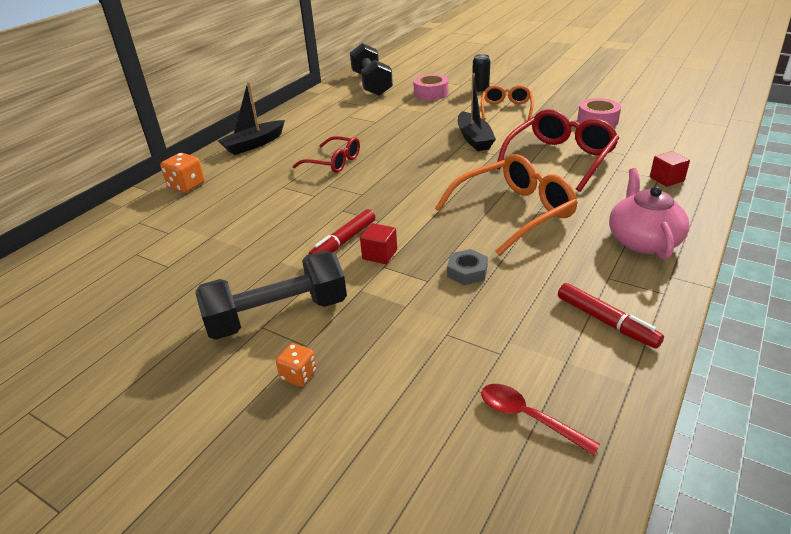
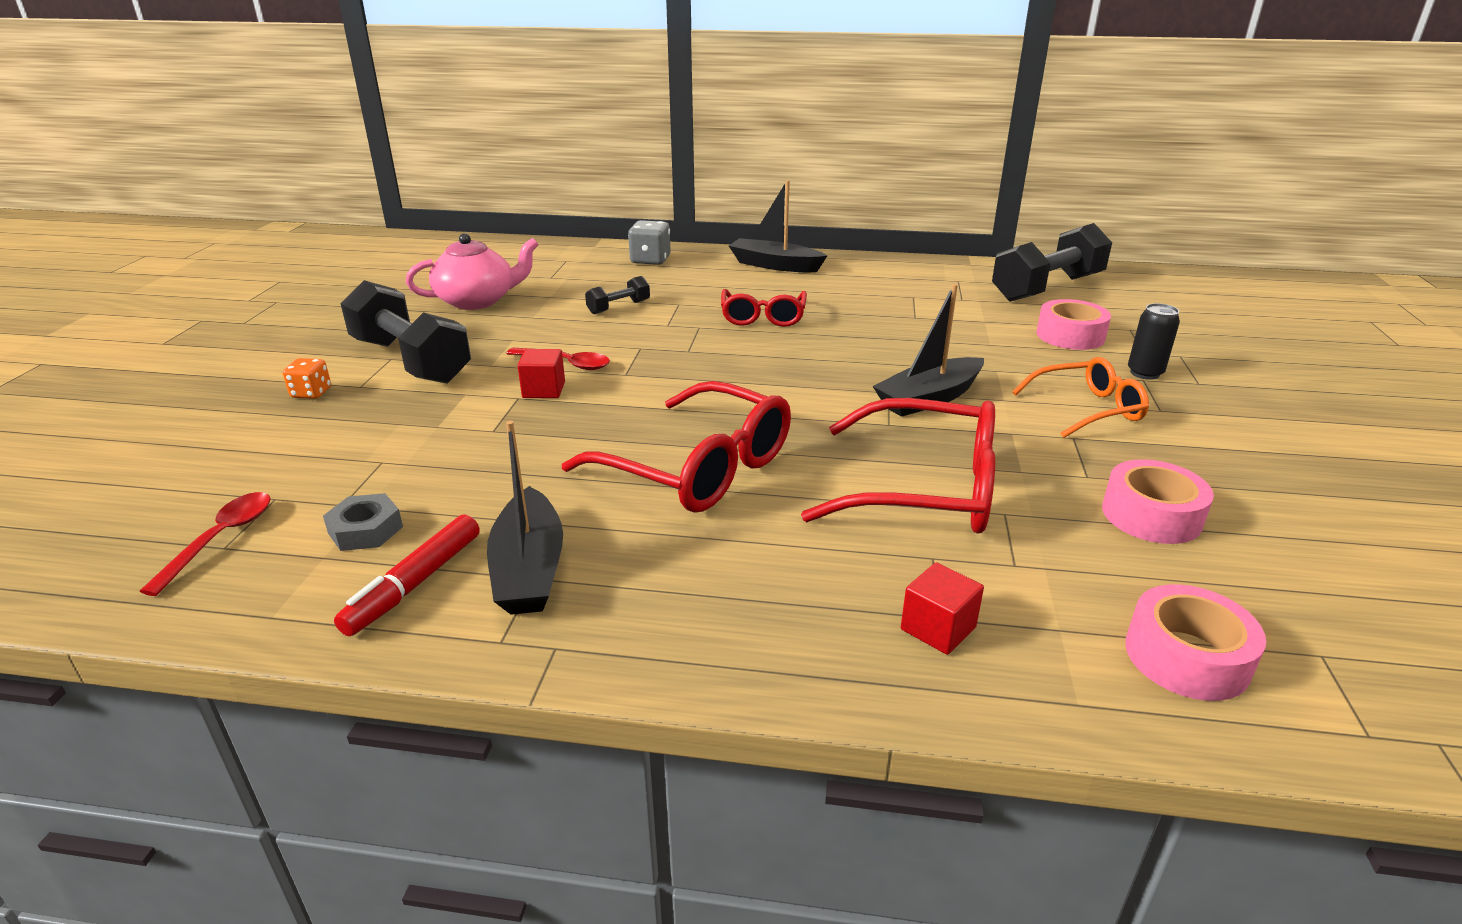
camera: 65 degrees right, 5 degrees down
(187, 186) = (650, 260): orange dice -> grey dice
(265, 210) = (618, 307): none -> black dumbbell
(344, 241) = (566, 363): red marker -> red spoon
(467, 271) = (520, 454): grey nut -> grey nut (365, 530)
(515, 212) = (700, 469): orange glasses -> red glasses
(600, 278) = (529, 569): none -> black boat
(643, 241) = (664, 608): pink teapot -> pink teapot (477, 301)
(688, 140) = (1186, 657): none -> pink tape

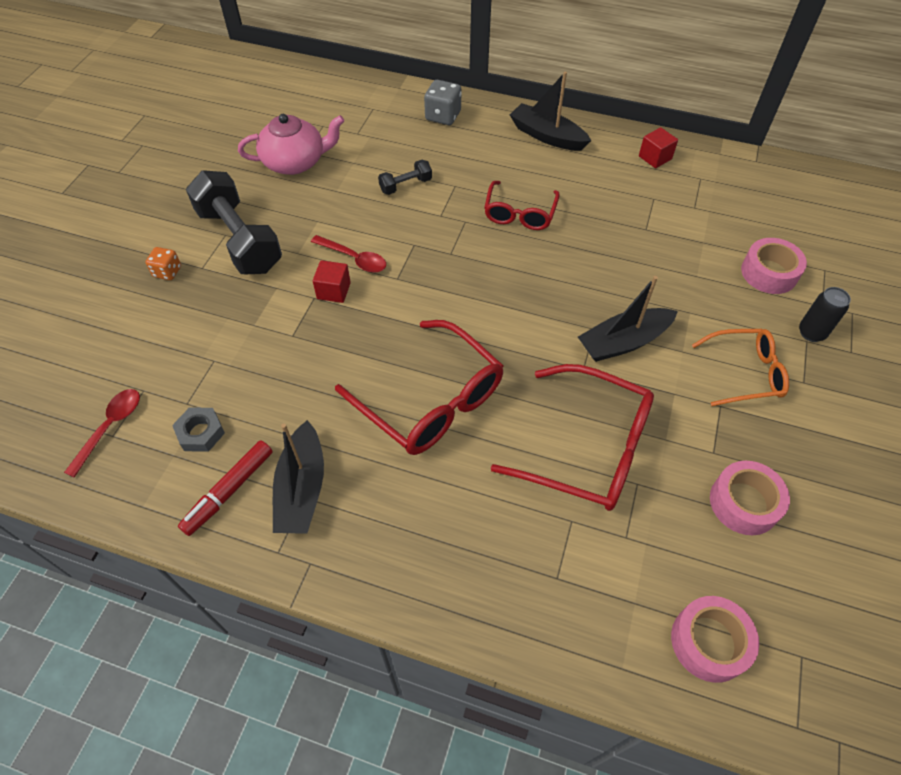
camera: 10 degrees right, 25 degrees up
(938, 628) = (554, 588): red cube -> red cube (655, 158)
(1047, 288) = (775, 199): black dumbbell -> none

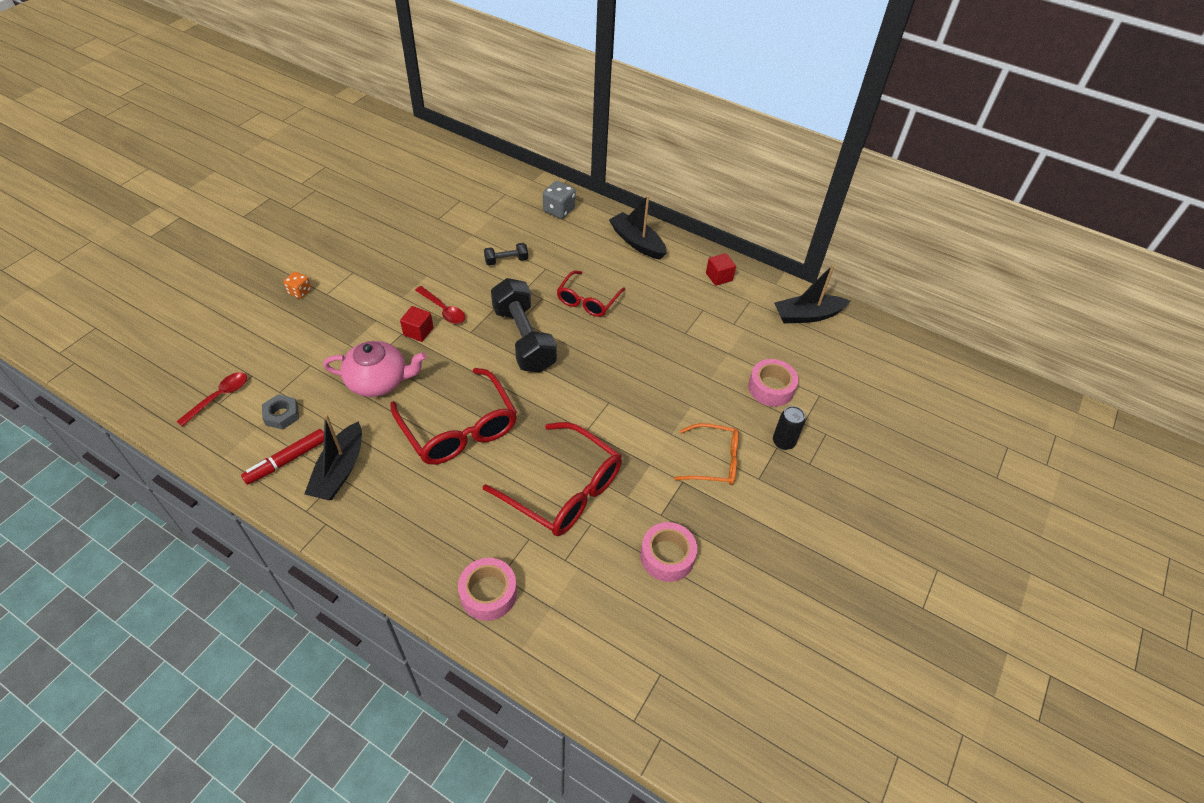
camera: 10 degrees right, 5 degrees down
(239, 240) = (362, 278): black dumbbell -> black dumbbell (524, 339)
(295, 162) = (427, 226): pink teapot -> pink teapot (378, 381)
(623, 342) = (627, 417): black boat -> black boat (807, 315)
(709, 642) = (594, 647): pink tape -> pink tape (488, 593)

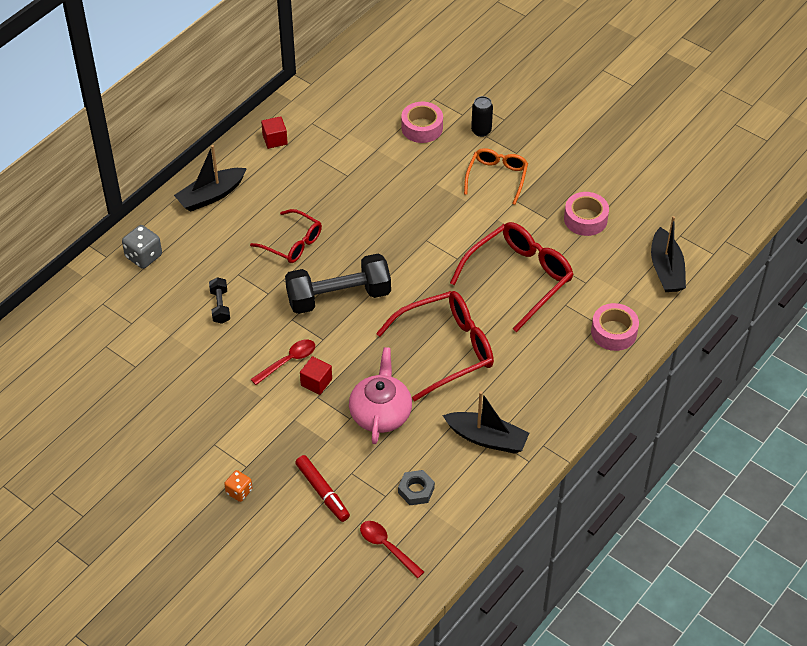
camera: 80 degrees left, 0 degrees up
(287, 460) = (472, 480): red marker -> red marker (322, 492)
(807, 315) = (337, 86): black boat -> black boat (666, 269)

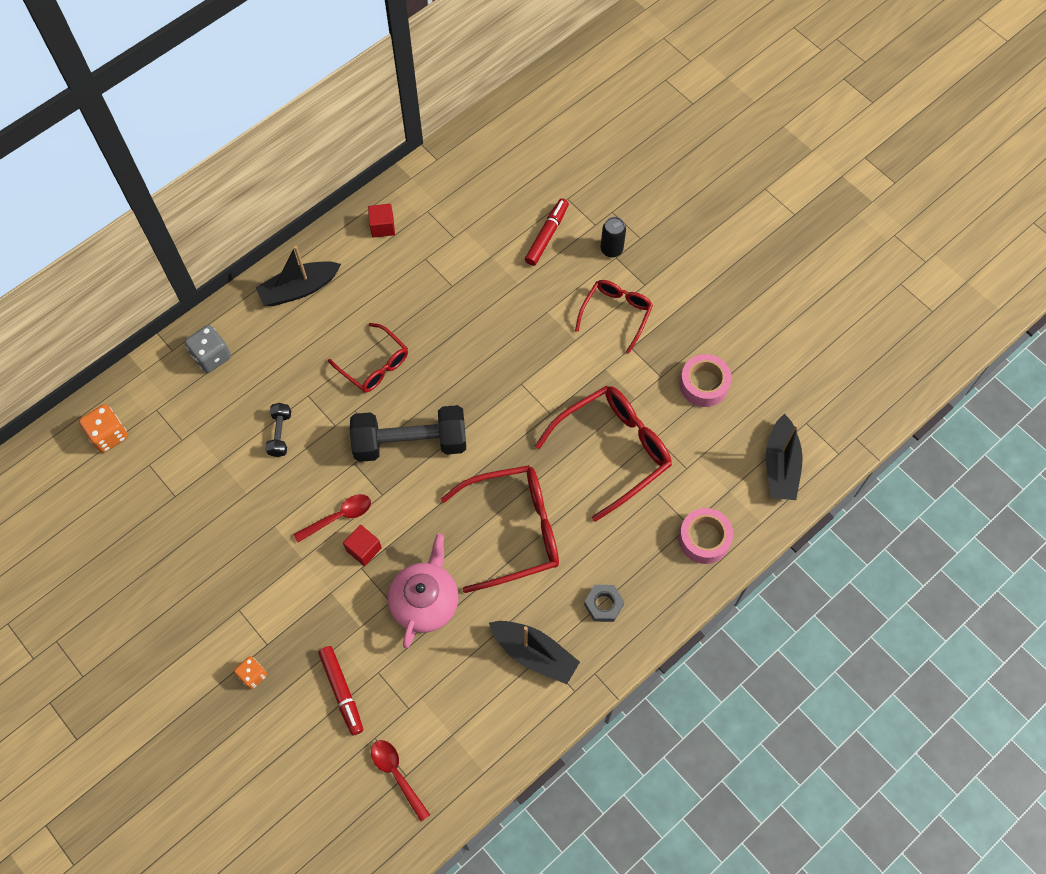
camera: 10 degrees right, 15 degrees up
(63, 328) = (108, 435): none -> orange dice
(416, 490) = (443, 707): grey nut -> grey nut (603, 604)
(422, 128) = (546, 235): pink tape -> red marker
(497, 177) = (616, 313): orange glasses -> red glasses

